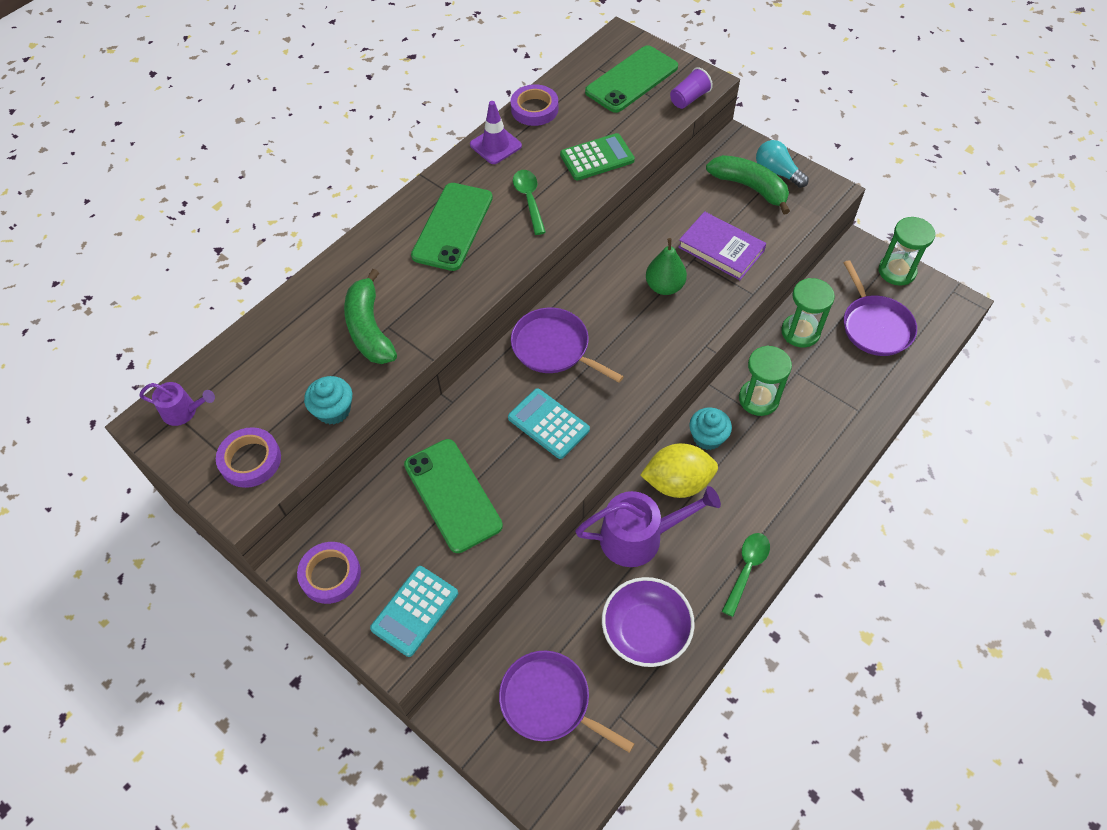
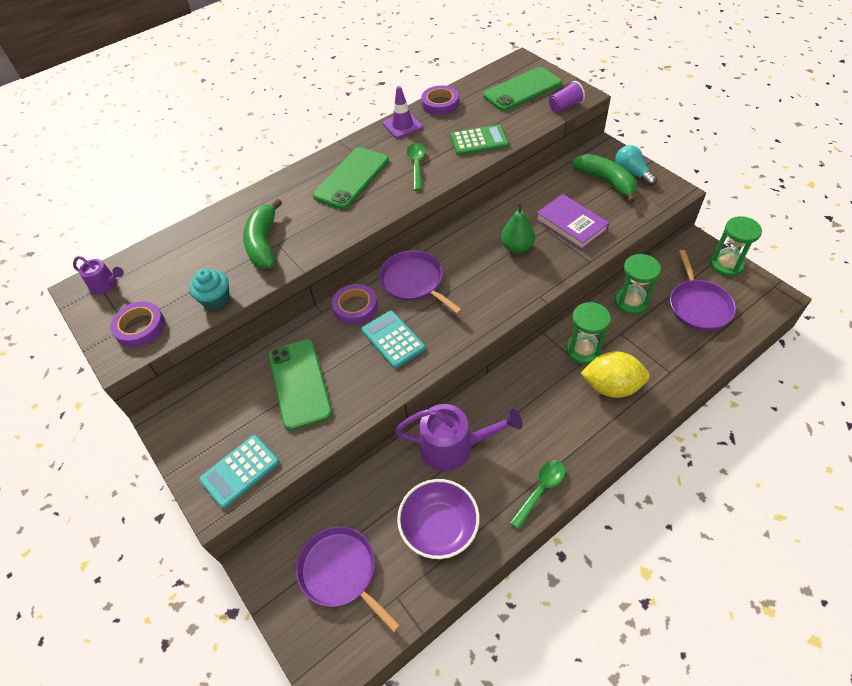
camera: 15 degrees right, 5 degrees down
(330, 575) = (184, 430): purple tape -> purple tape (355, 307)
(677, 482) = (497, 407): yellow lemon -> yellow lemon (611, 386)
(707, 437) = (532, 374): turquoise cupcake -> none

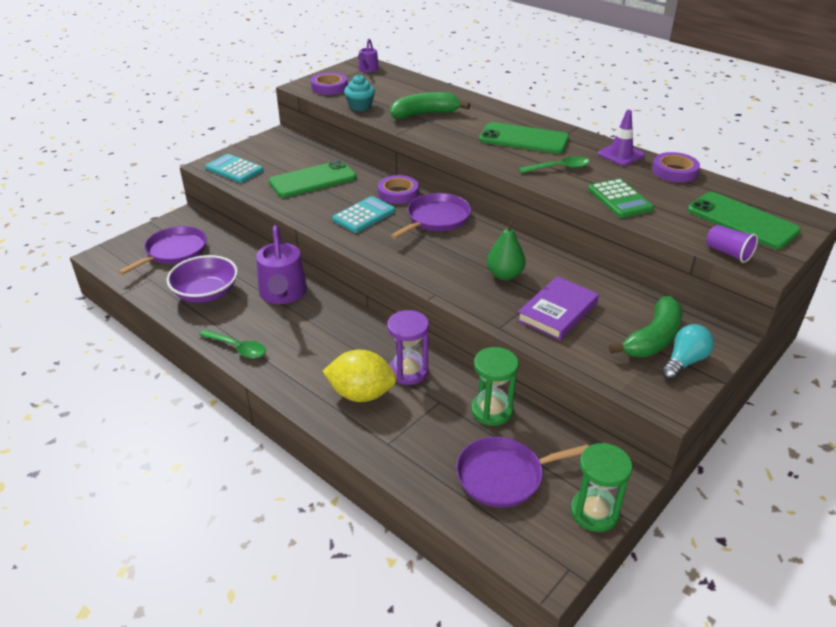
camera: 75 degrees right, 15 degrees down
(583, 350) = (408, 371): green hourglass -> purple hourglass
(611, 386) = (361, 394): yellow lemon -> yellow lemon turned 75 degrees counterclockwise

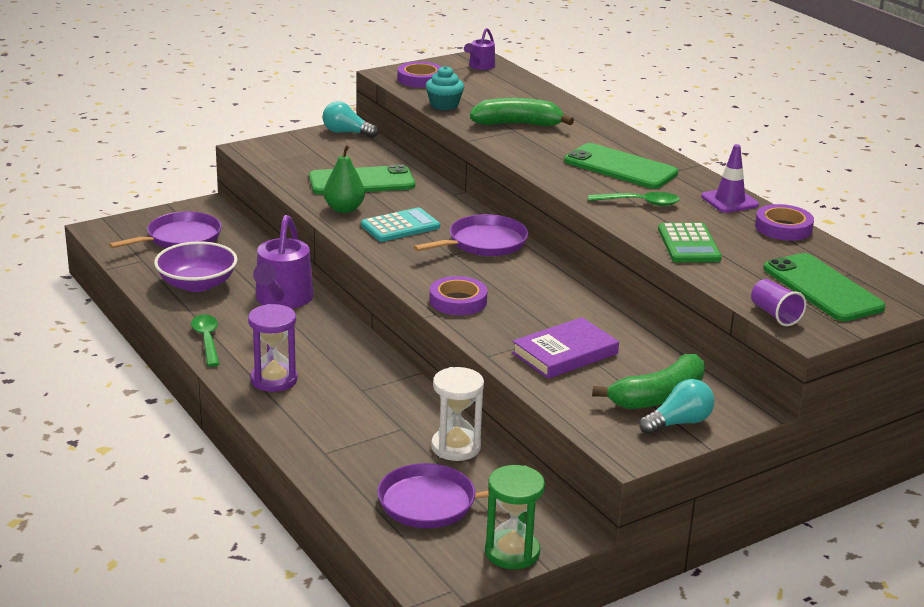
camera: 15 degrees right, 10 degrees down
(234, 169) = (276, 157): turquoise calculator -> none
(237, 348) = (207, 340): green spoon -> green spoon turned 150 degrees counterclockwise
(279, 138) = (347, 133): none -> turquoise light bulb
(361, 394) = (319, 405): yellow lemon -> none
(398, 193) = (455, 210): purple tape -> purple tape (458, 301)
(408, 371) = (383, 395): purple hourglass -> purple hourglass (274, 380)
(492, 410) = (456, 447): green hourglass -> white hourglass
(504, 275) = (527, 310): green pear -> green pear (344, 209)

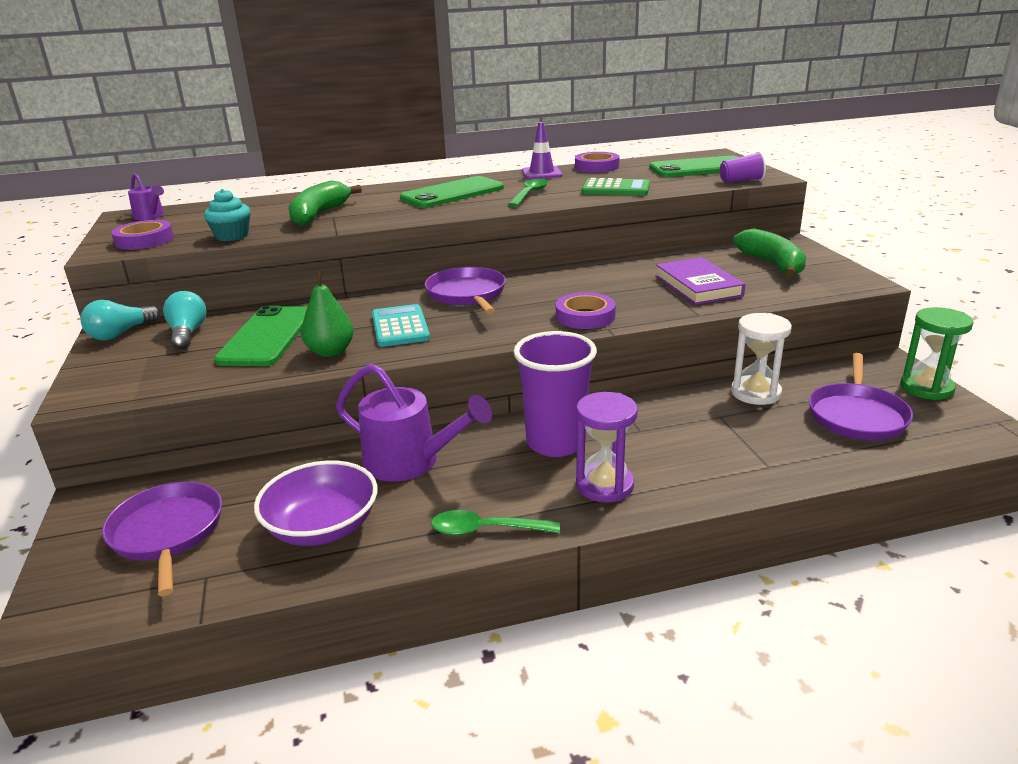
camera: 70 degrees left, 0 degrees up
(329, 354) = (556, 443): none -> purple cup
(678, 423) = (813, 263): turquoise light bulb -> turquoise light bulb (188, 334)

